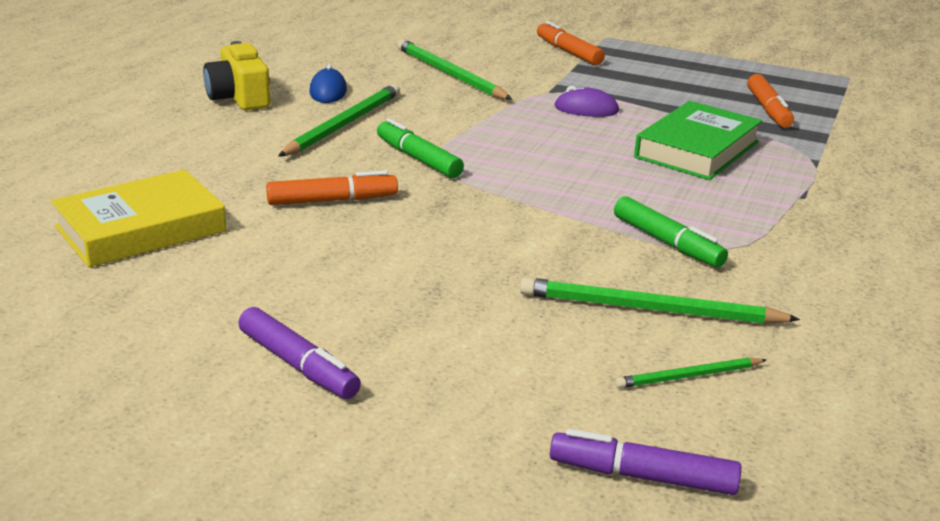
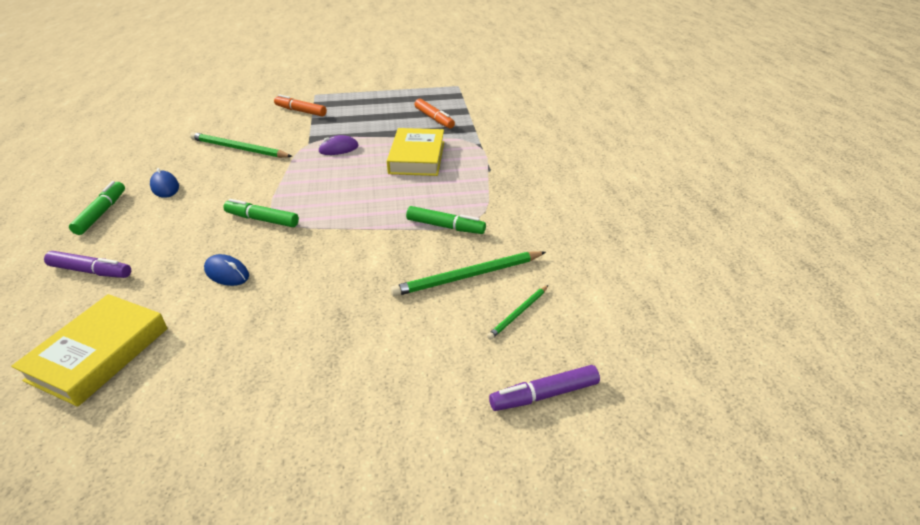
camera: 30 degrees left, 10 degrees up
(239, 98) = (102, 213): yellow camera -> green marker
(298, 365) = (294, 416): purple marker -> purple marker (91, 271)
(332, 200) = (227, 273): orange marker -> blue mouse
(344, 124) = (194, 210): green pencil -> none
(696, 150) = (417, 157): green book -> yellow book

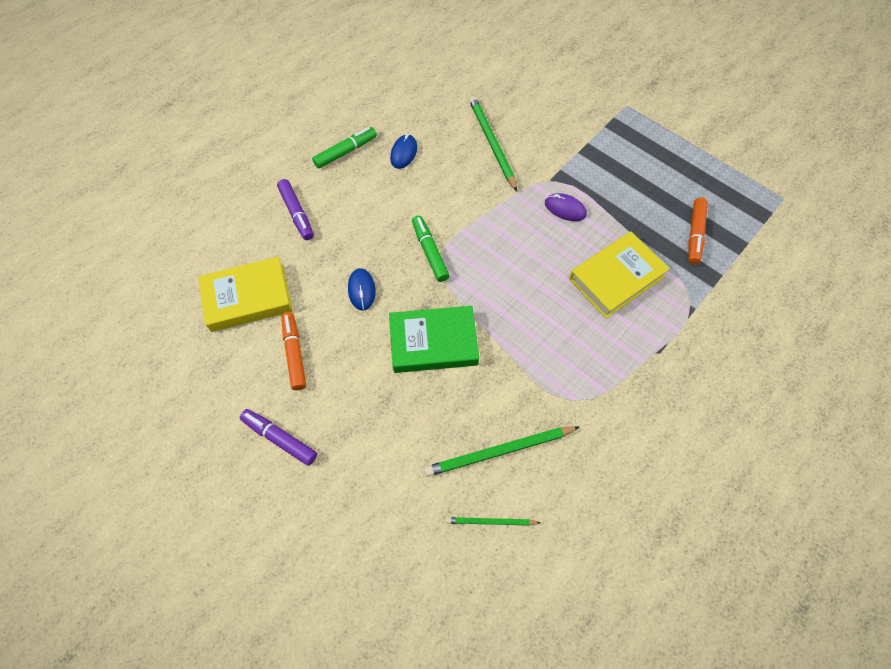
camera: 50 degrees right, 25 degrees up
(301, 111) = (588, 125): orange marker -> orange marker (294, 353)
(335, 260) = (433, 343): none -> green book
(445, 226) = (543, 385): green marker -> none
(468, 276) = (499, 452): green pencil -> green pencil turned 45 degrees counterclockwise
(544, 395) = (426, 599): purple marker -> purple marker (280, 439)

